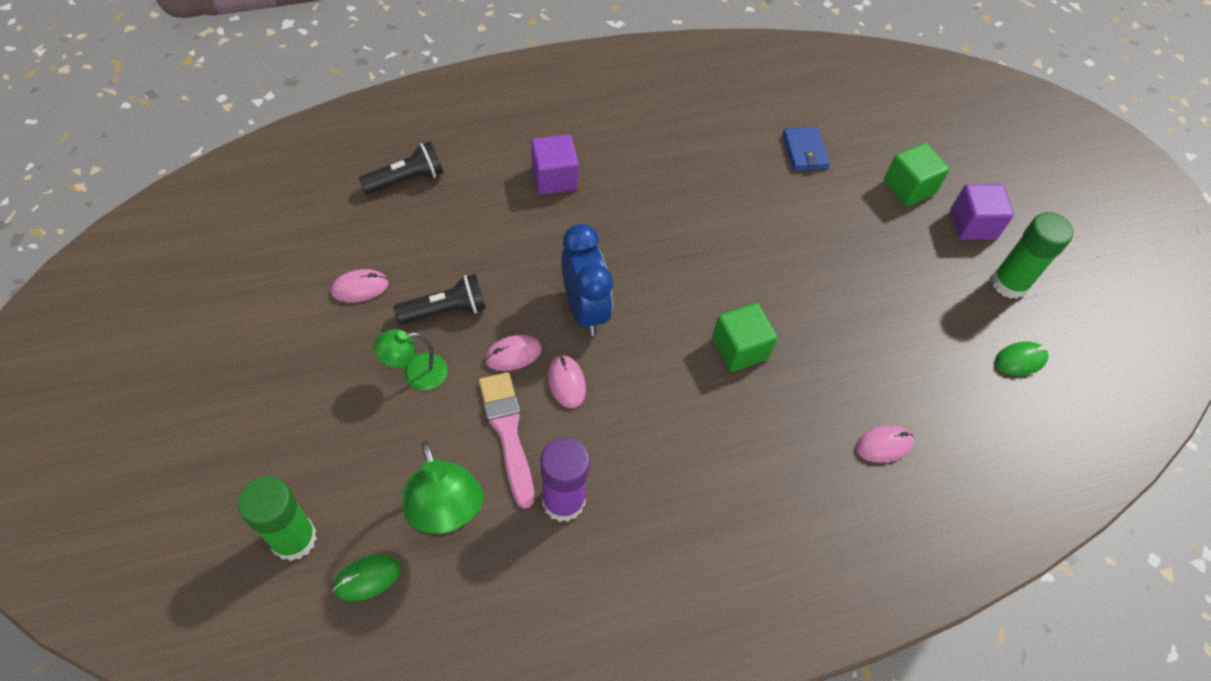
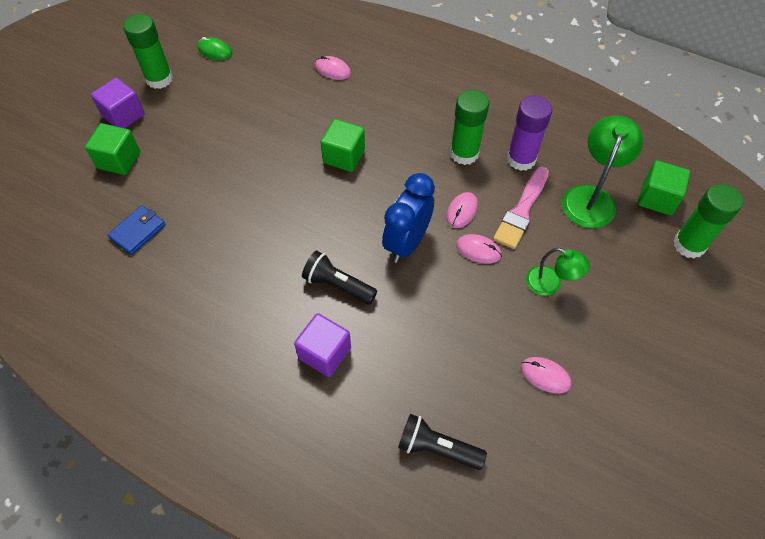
camera: 130 degrees left, 0 degrees up
(367, 578) = (657, 198): green mouse -> green cube
(445, 310) = (497, 311): black flashlight -> black flashlight (338, 285)
(630, 455) = (464, 153): none -> green glue stick

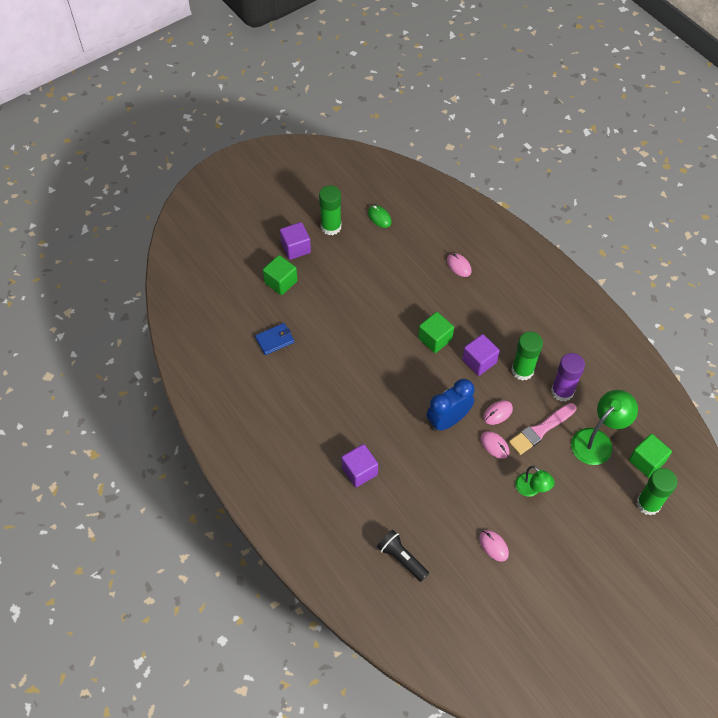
camera: 25 degrees right, 0 degrees up
(338, 285) = (388, 430): black flashlight -> none
(409, 162) = (479, 361): none -> purple cube

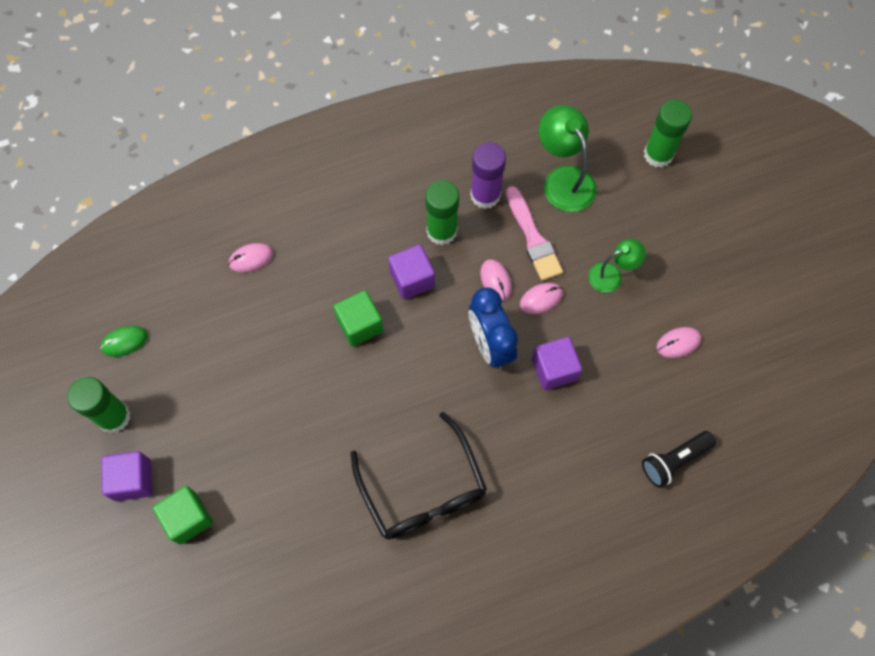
camera: 75 degrees left, 10 degrees up
(275, 340) = (290, 552): blue wallet -> none
(334, 403) = (423, 490): none -> black glasses
(359, 471) = (537, 482): purple cube -> purple cube (554, 369)
(646, 461) = (603, 137): green cube -> none

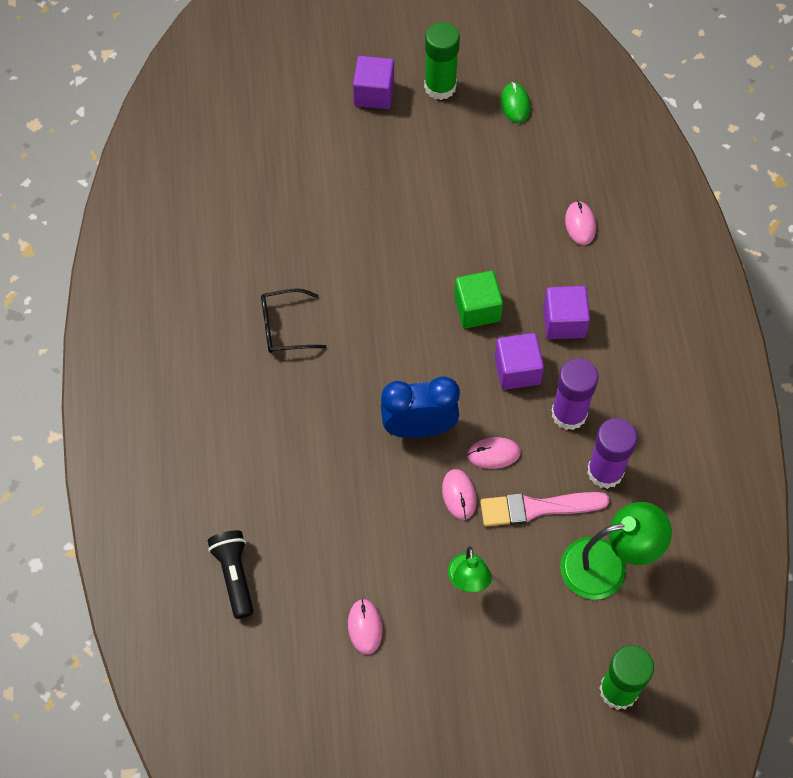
camera: 105 degrees right, 5 degrees down
(188, 518) = (323, 130): green cube -> none
(423, 490) = (285, 327): black glasses -> black glasses, size x0.57
(441, 231) = (569, 414): green glue stick -> purple glue stick
(554, 369) = (373, 484): purple cube -> purple cube (564, 322)

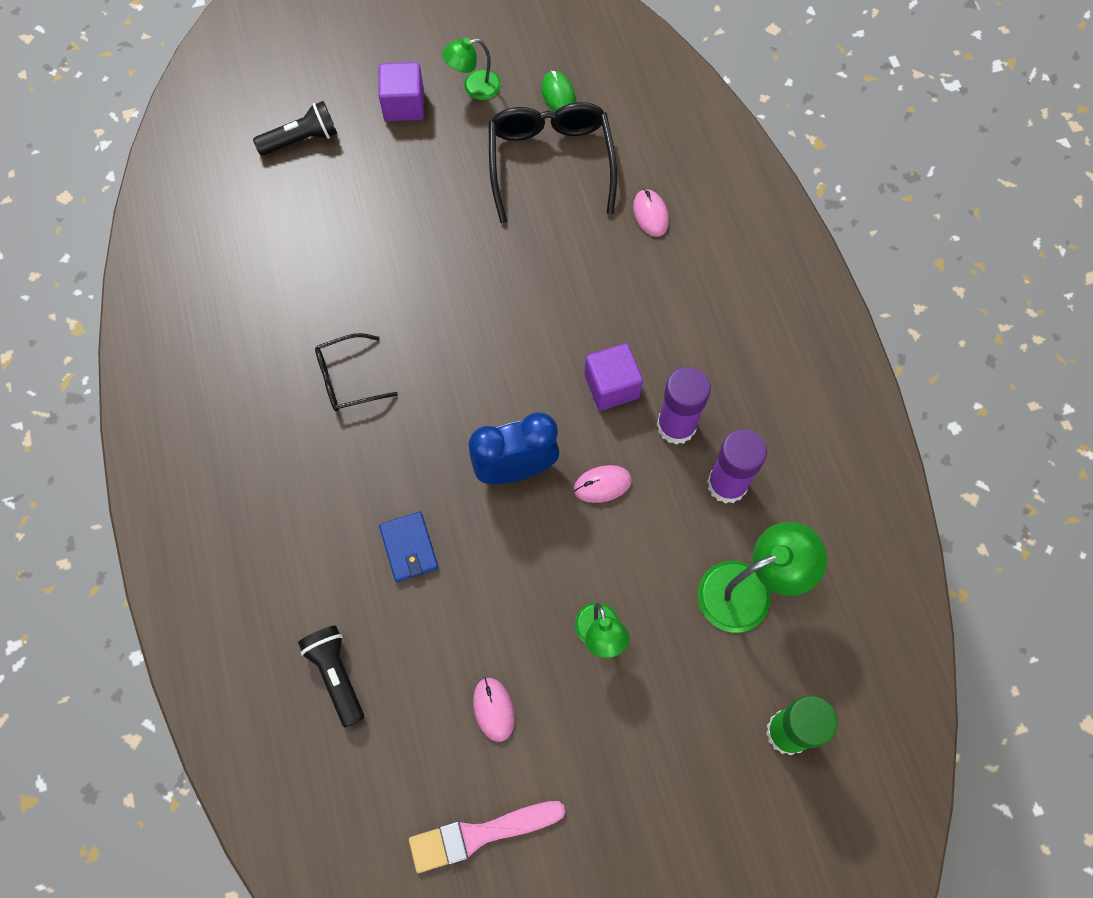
camera: 10 degrees left, 5 degrees up
(277, 111) = (301, 139): none -> black flashlight
(314, 480) = (409, 548): none -> blue wallet
(440, 87) = (474, 87): green glue stick -> green lamp
(459, 495) = (572, 538): pink mouse -> none
(477, 309) = (556, 325): green cube -> none
(497, 164) = (550, 162): none -> black glasses
(537, 508) = (661, 538): pink brush -> pink brush (480, 834)
(564, 322) = (652, 324): purple cube -> none

